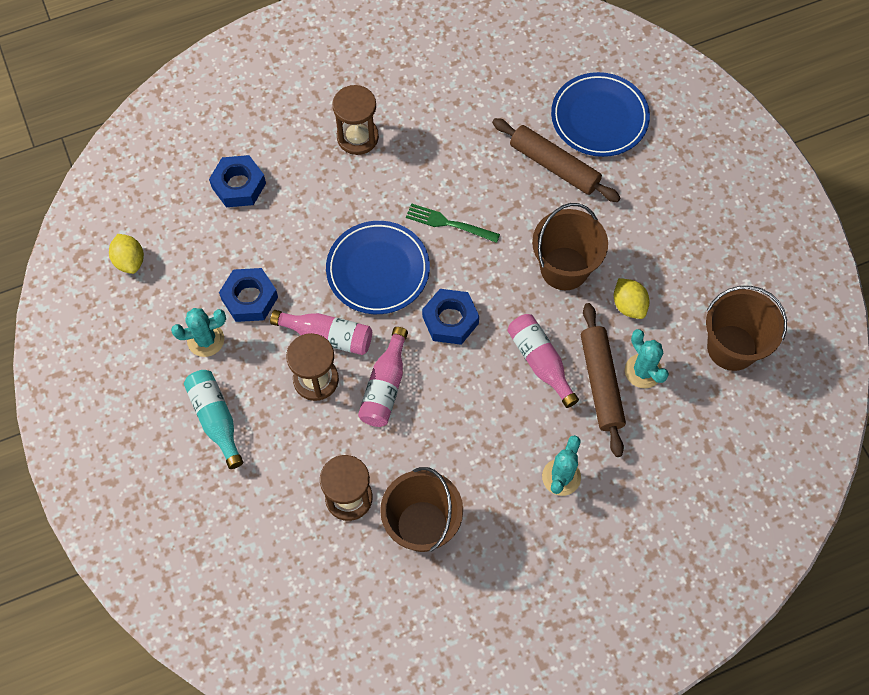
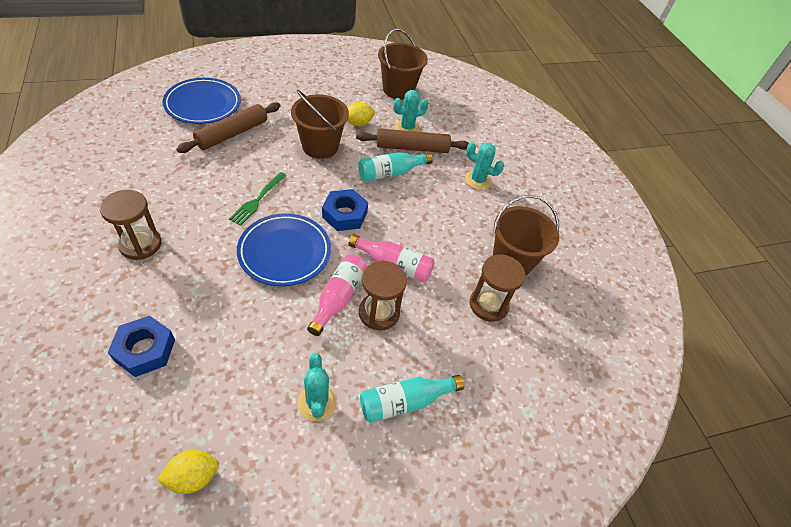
camera: 90 degrees left, 15 degrees down
(250, 298) = (282, 356): blue nut -> none
(540, 362) = (391, 173): pink bottle -> turquoise bottle

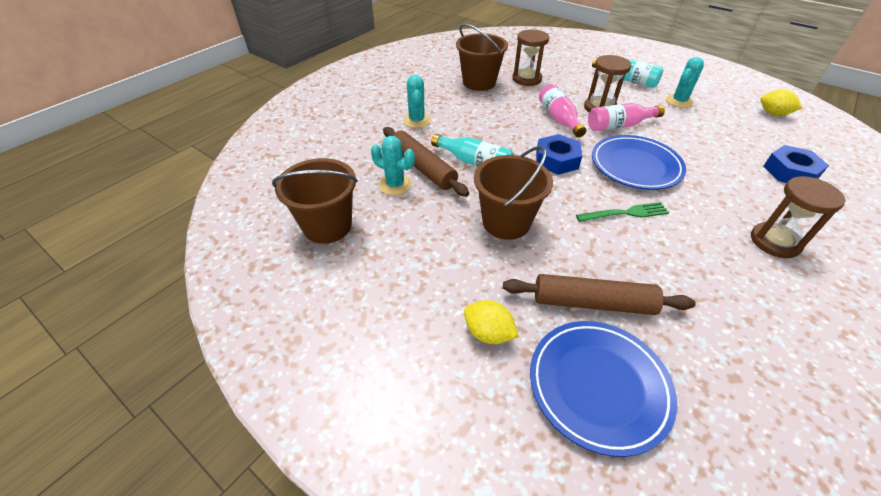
camera: 120 degrees left, 5 degrees down
(358, 123) = (433, 219): yellow lemon -> yellow lemon (488, 333)

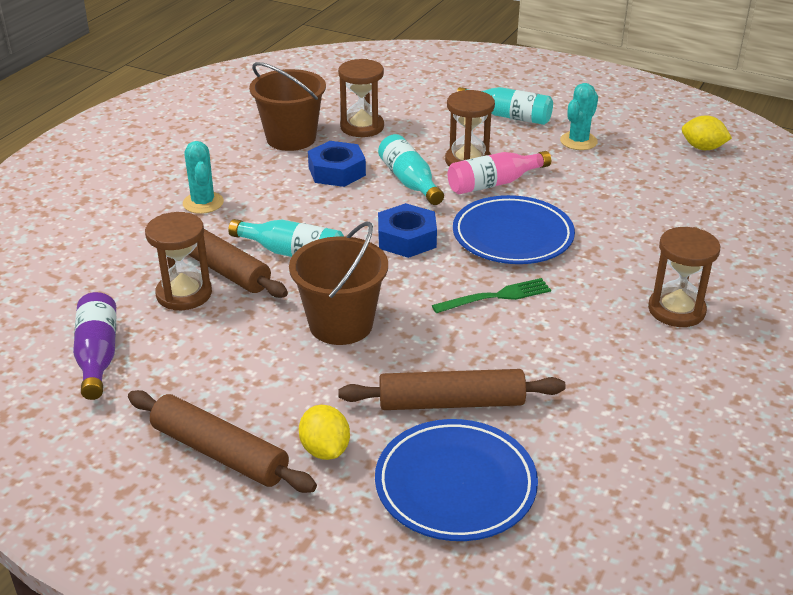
camera: 10 degrees left, 10 degrees down
(327, 226) = (97, 356): brown bucket -> purple bottle
(395, 185) = (184, 294): turquoise cactus -> brown hourglass
(404, 323) = (219, 453): none -> brown rolling pin
(488, 333) = (325, 450): yellow lemon -> yellow lemon turned 45 degrees clockwise
(559, 119) = (409, 181): pink bottle -> turquoise bottle
(790, 172) = (710, 223): blue nut -> blue nut (337, 171)

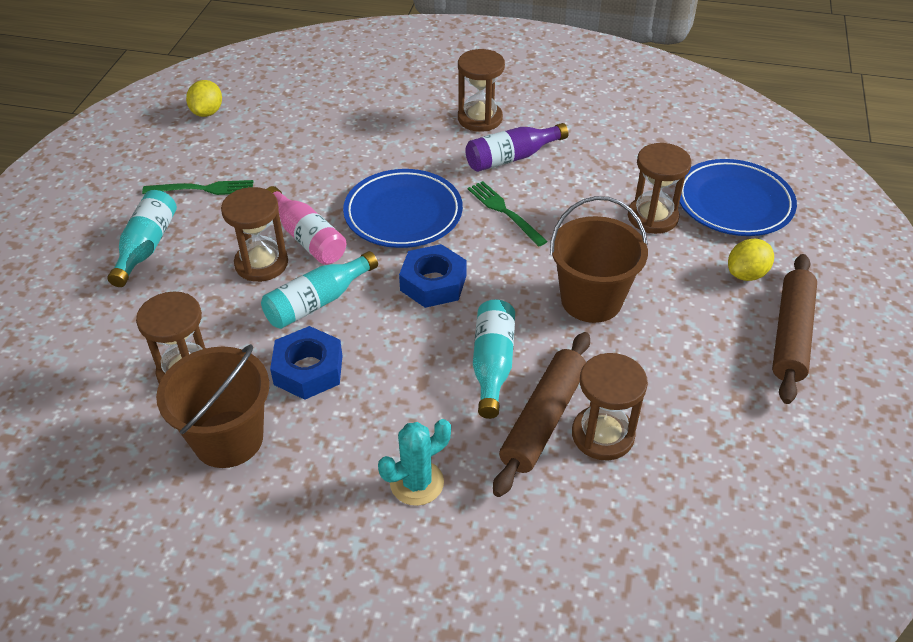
camera: 105 degrees left, 10 degrees up
(97, 356) = (734, 471): purple bottle -> purple bottle (511, 158)
(451, 402) = (652, 217): brown rolling pin -> brown hourglass
(578, 141) = (204, 189): turquoise cactus -> green fork

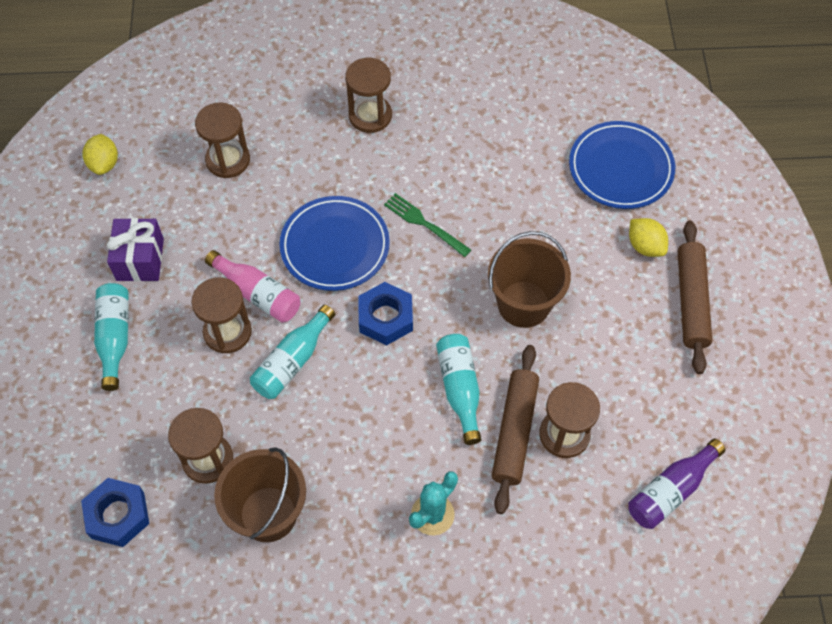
camera: 15 degrees left, 15 degrees up
(204, 189) = (140, 259): green fork -> purple gift
(308, 370) = (309, 432): blue nut -> blue nut (118, 515)
(511, 158) = (413, 158): purple bottle -> purple bottle (670, 491)
(652, 217) = (554, 201): brown hourglass -> brown hourglass (228, 160)
(746, 274) = (645, 246): yellow lemon -> yellow lemon turned 75 degrees counterclockwise

